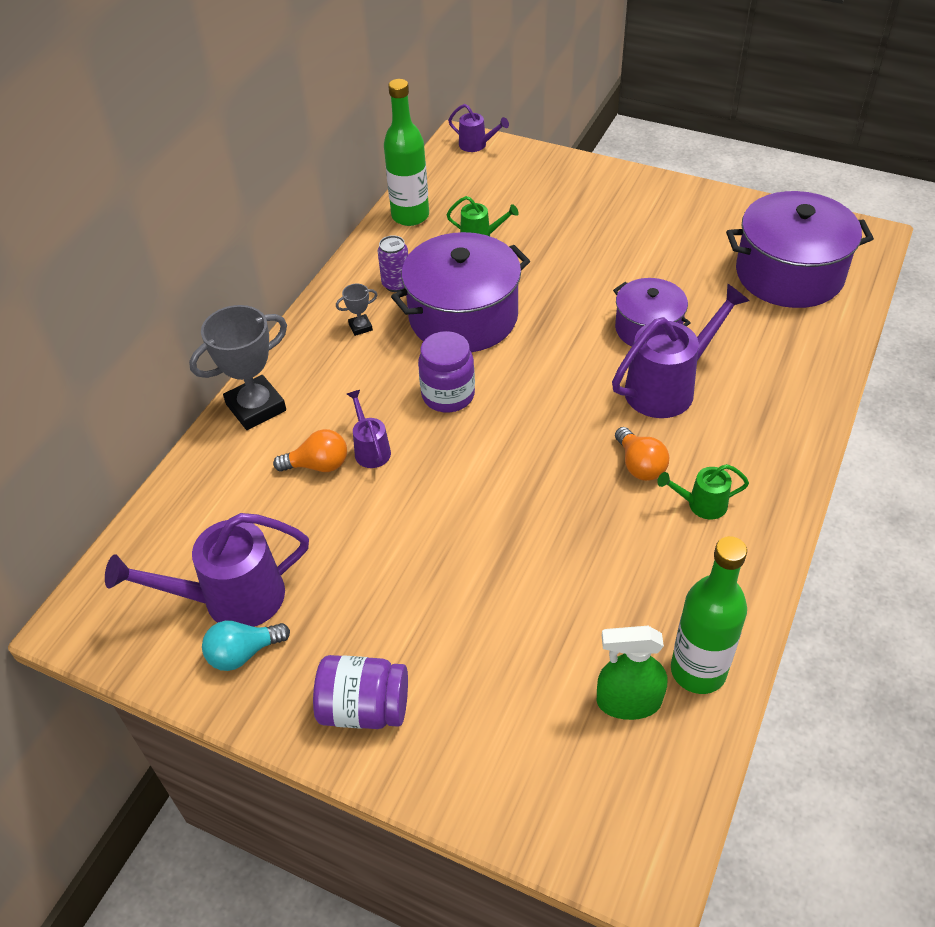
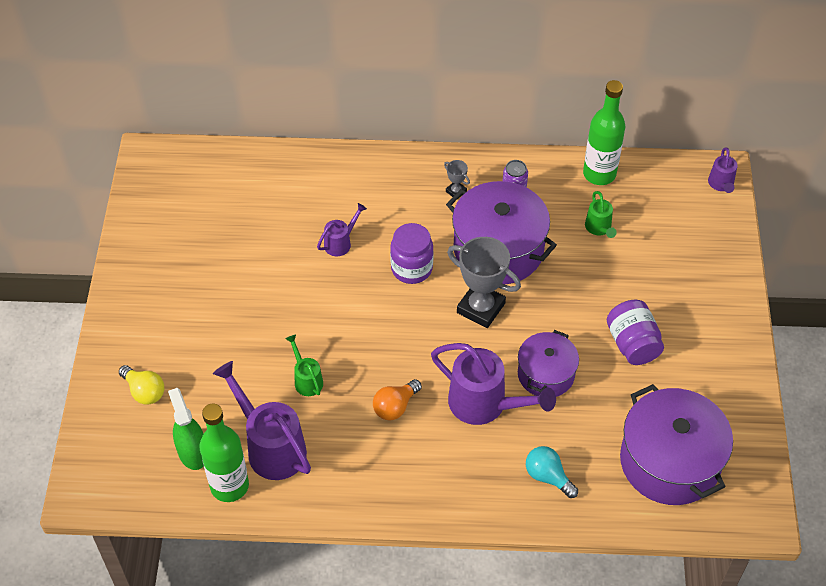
camera: 65 degrees right, 5 degrees up
(230, 599) = (192, 219): purple watering can -> purple watering can (270, 446)
(243, 653) = (157, 242): turquoise light bulb -> turquoise light bulb (548, 476)
(256, 407) = (350, 165): grey trophy -> grey trophy (481, 308)
(318, 465) = (314, 220): orange light bulb -> none
(364, 708) = (141, 316): purple jar -> purple jar (632, 344)
(501, 737) = (144, 391): none -> yellow light bulb
(701, 504) = (374, 455): green watering can -> green watering can (306, 379)

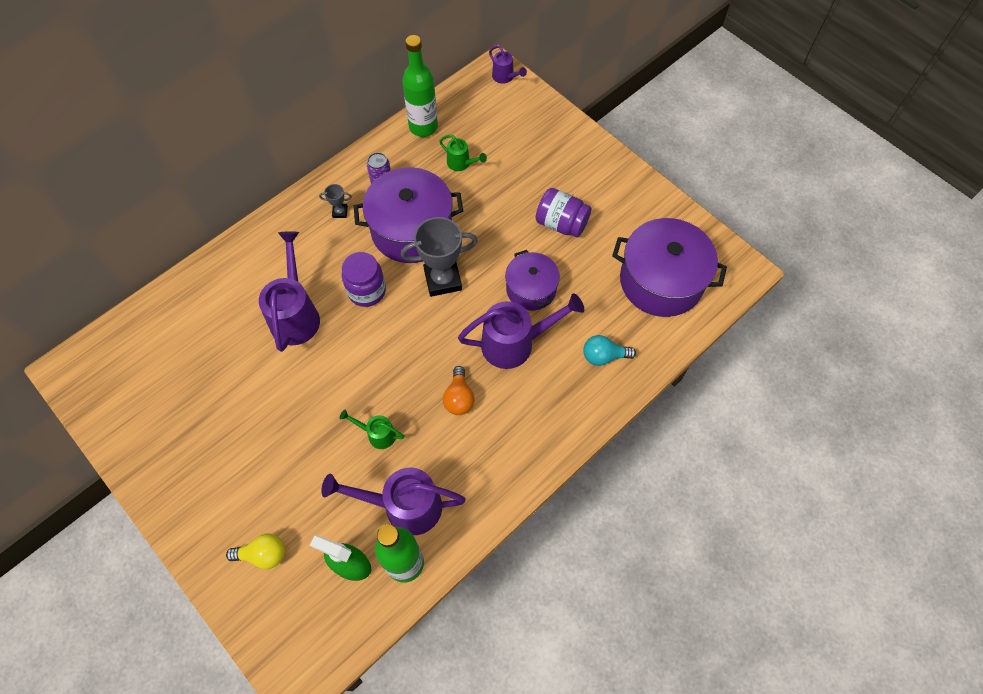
camera: 45 degrees left, 10 degrees up
(341, 242) = (296, 314): purple watering can -> purple watering can, size x1.97

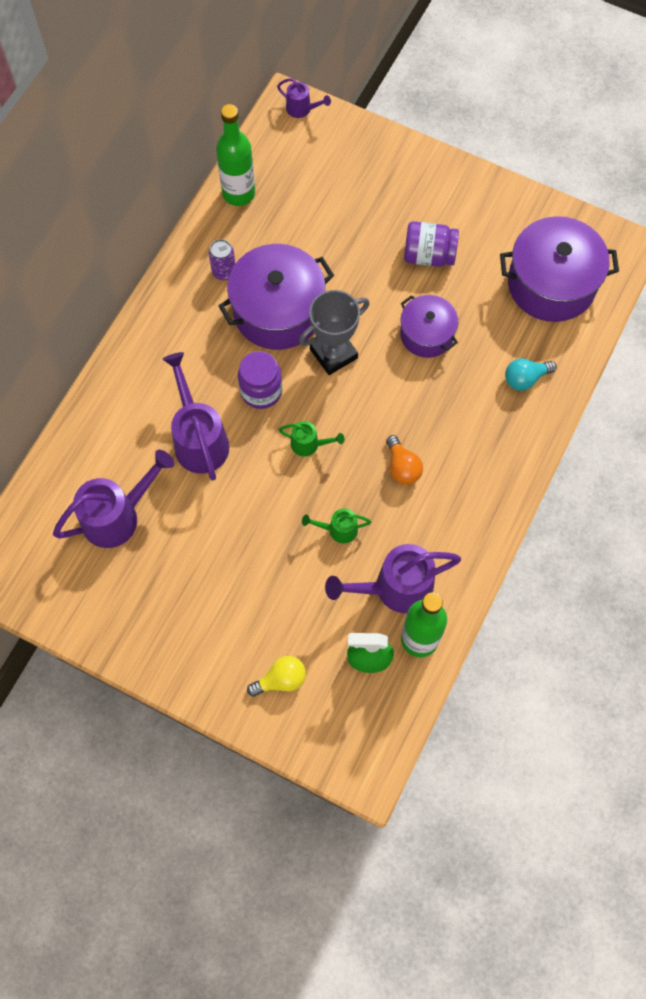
camera: 20 degrees left, 5 degrees up
(340, 212) = (193, 316): grey trophy -> none
(461, 164) = (298, 222): green watering can -> green watering can (309, 444)
(515, 343) = (434, 395): purple watering can -> purple watering can (118, 516)

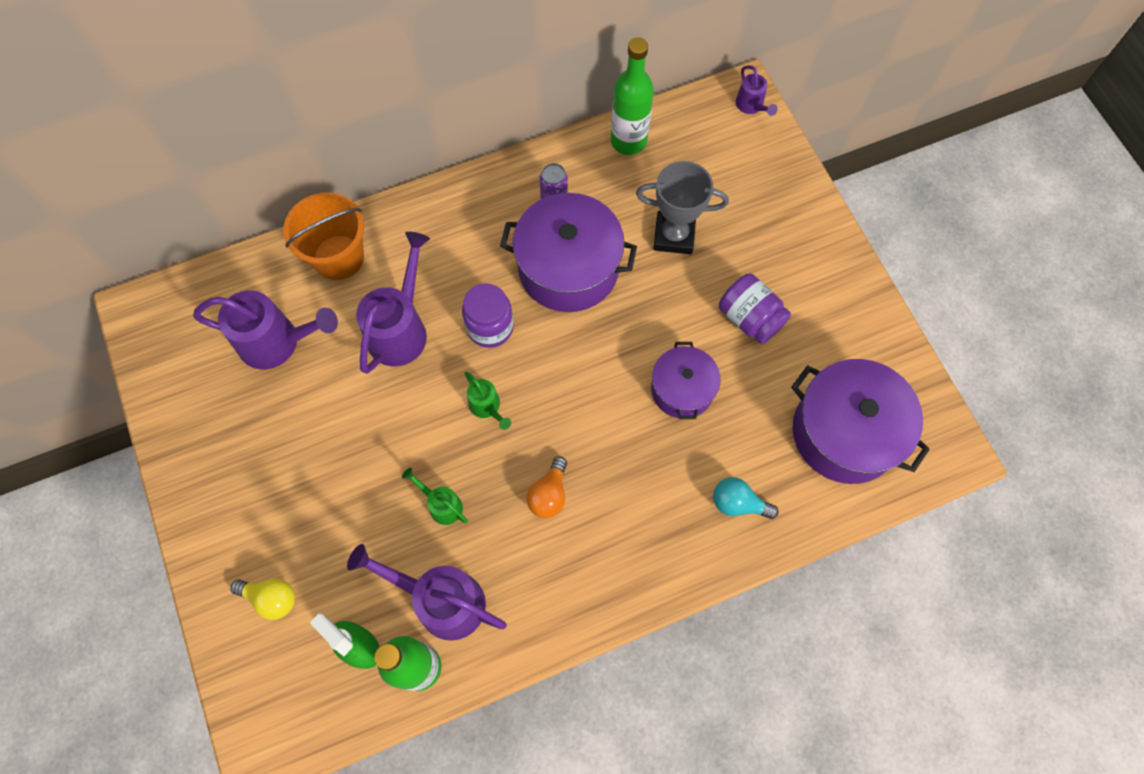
camera: 40 degrees right, 0 degrees up
(105, 425) = (338, 257): none -> orange bucket
(333, 354) = (582, 343): grey trophy -> grey trophy (674, 236)

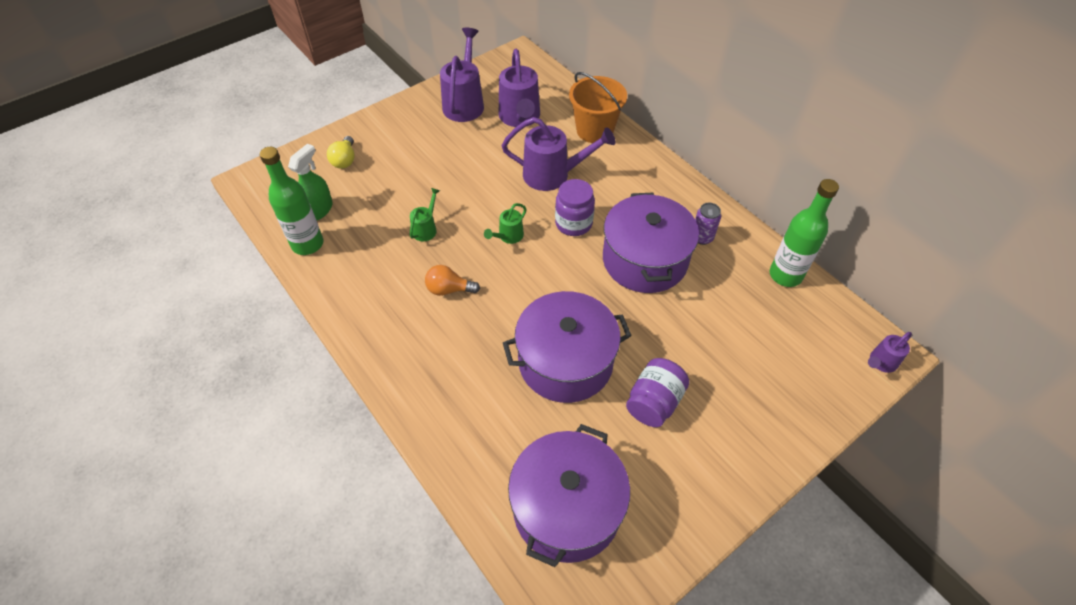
camera: 75 degrees right, 15 degrees down
(441, 600) = (356, 244): purple watering can -> purple watering can (464, 103)
(674, 236) = (710, 327): grey trophy -> none
(682, 389) = (565, 362): purple pot -> purple pot, size x1.68
(738, 503) = (473, 425): turquoise light bulb -> none

